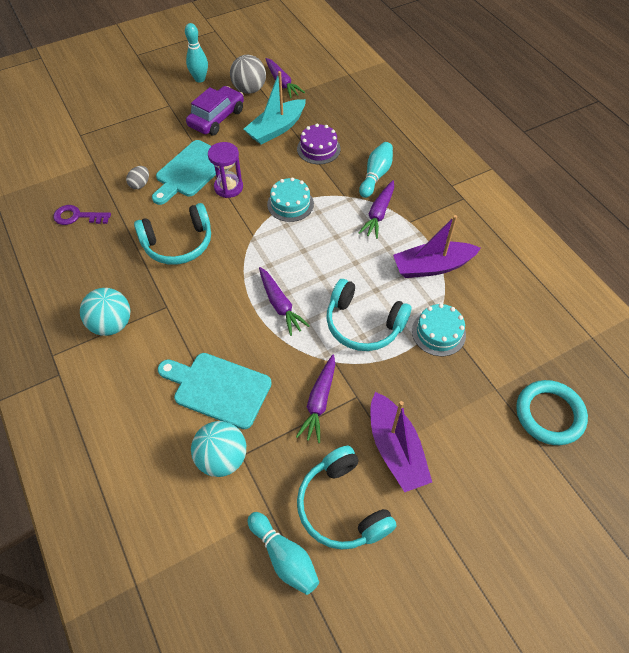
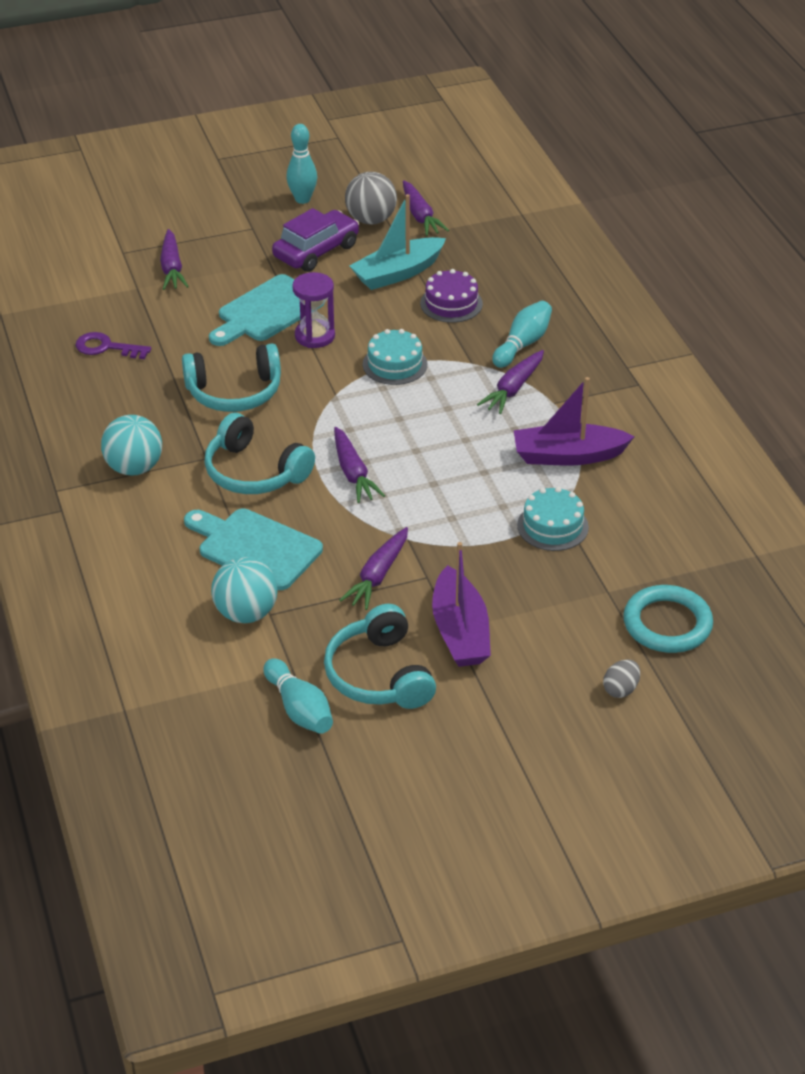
camera: 10 degrees right, 15 degrees down
(117, 143) = (172, 268): none -> purple carrot
(140, 184) = (195, 320): grey egg -> grey egg (620, 689)
(363, 324) = (456, 505): turquoise headphones -> turquoise headphones (254, 472)

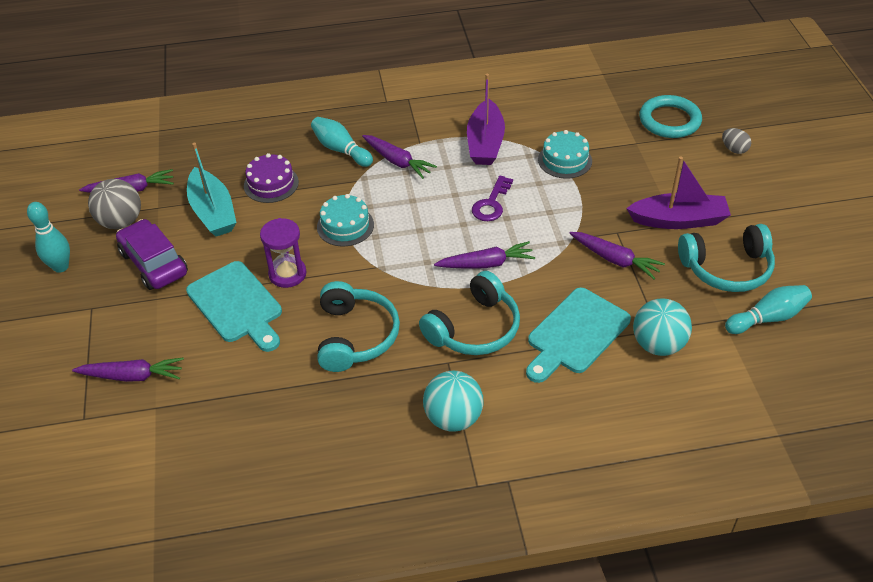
camera: 80 degrees left, 5 degrees up
(106, 347) = (252, 437): purple key -> purple key (491, 203)

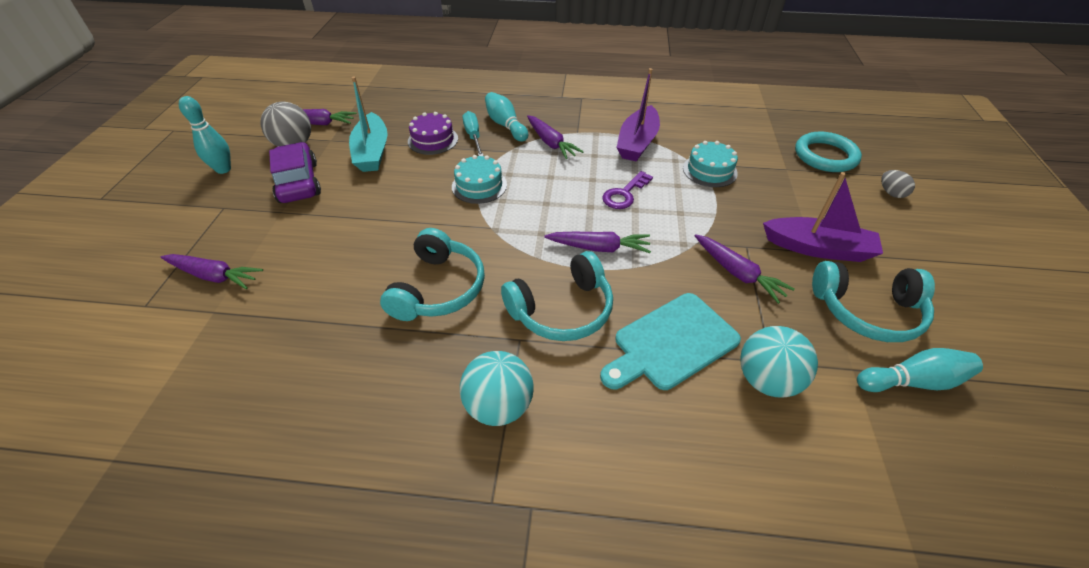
camera: 15 degrees right, 0 degrees up
(237, 305) = (345, 233): turquoise cutting board -> none
(287, 274) = (406, 216): purple hourglass -> none
(312, 170) = (473, 136): none -> turquoise screwdriver

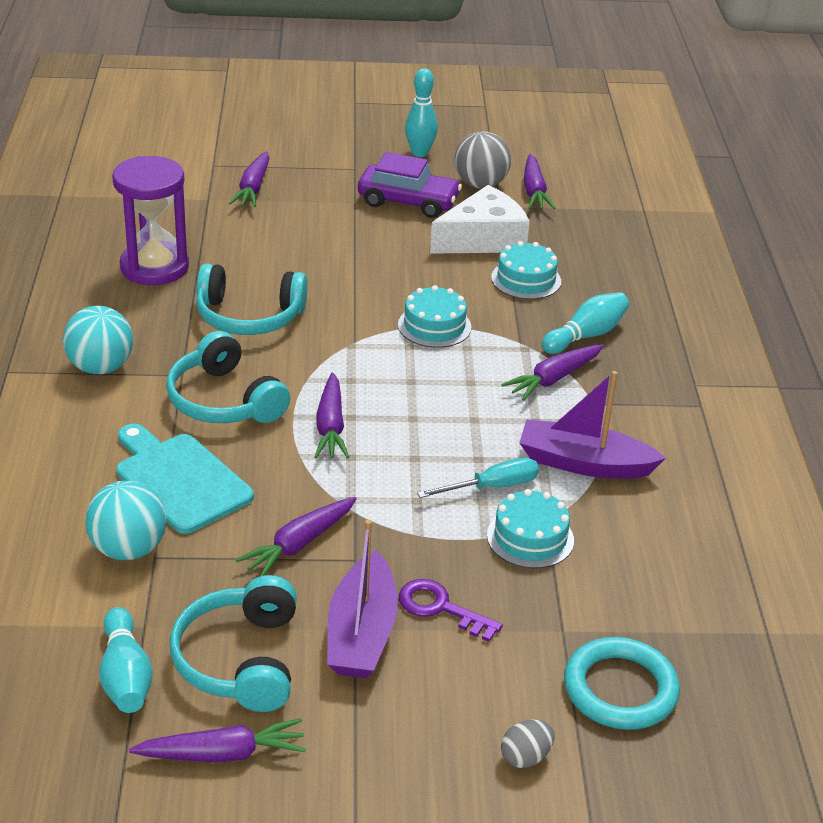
camera: 80 degrees right, 10 degrees down
(298, 182) = (408, 202): purple car -> purple car turned 45 degrees clockwise
(327, 359) = (154, 267): none -> purple hourglass
(372, 152) = (483, 239): turquoise boat -> white cheese
(433, 140) = (526, 279): purple cake -> turquoise cake
(473, 136) = (546, 311): turquoise screwdriver -> turquoise screwdriver (492, 487)
(624, 194) = (447, 449): purple key -> purple key (440, 608)
(959, 324) = (222, 754): none -> purple carrot

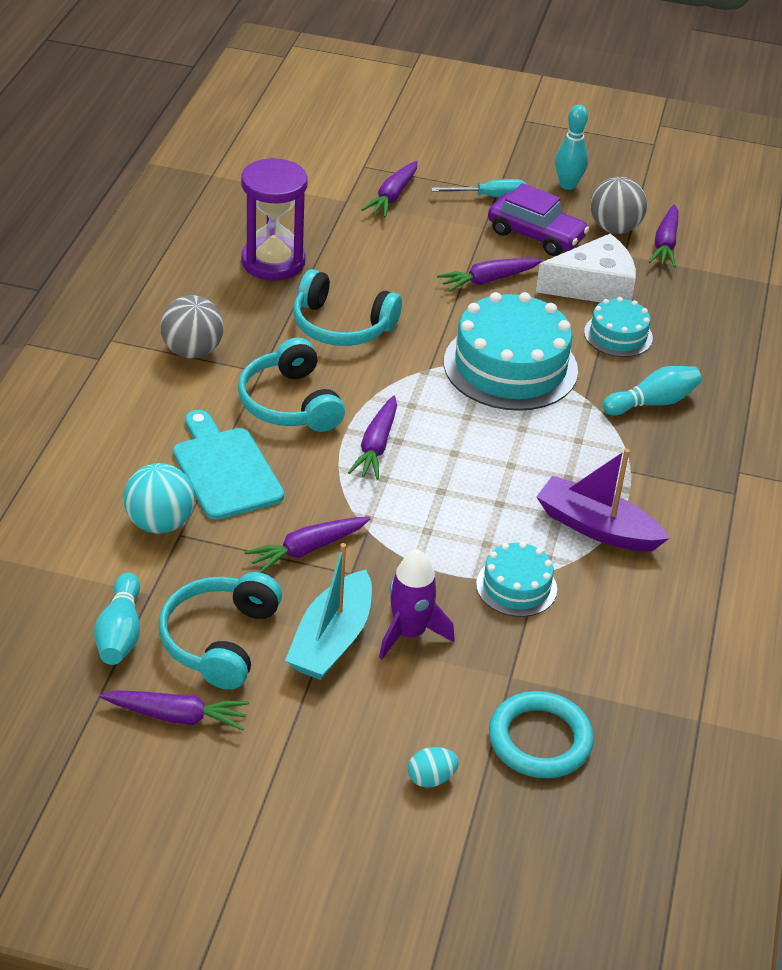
camera: 15 degrees right, 5 degrees up
(101, 367) = (192, 351): turquoise ball -> grey ball
(361, 633) = (332, 640): purple boat -> turquoise boat
(434, 326) = (510, 366): turquoise cake -> turquoise cake, size x1.91
(440, 608) = (409, 633): purple key -> purple rocket
(492, 487) = (501, 532): turquoise screwdriver -> turquoise screwdriver (490, 197)
(525, 757) = (431, 778): grey egg -> turquoise egg
(553, 379) = (602, 440): purple carrot -> purple carrot (488, 280)

